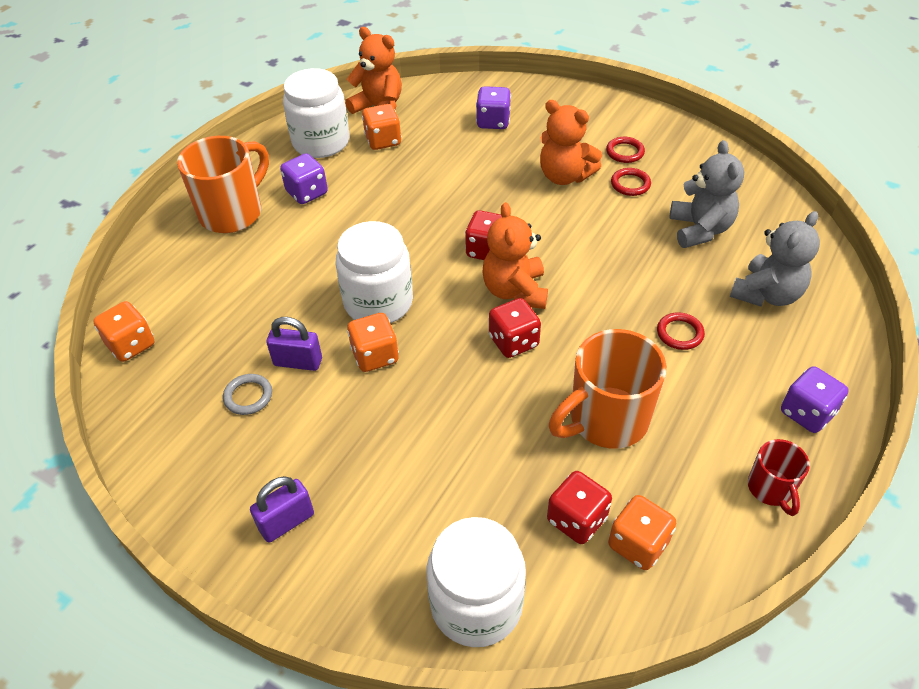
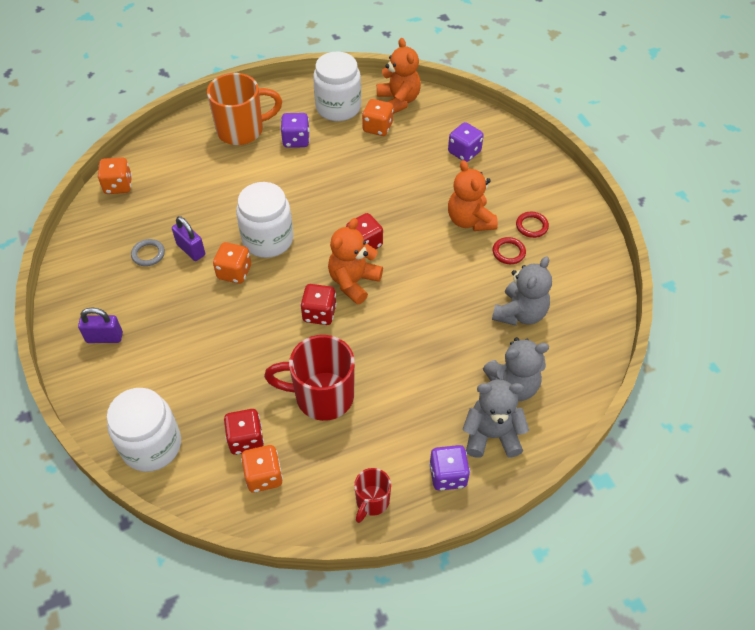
camera: 35 degrees right, 5 degrees up
(606, 420) = (321, 396): orange mug -> red mug
(679, 333) = (425, 373): red ring -> none
(800, 350) = (491, 435): none -> grey teddy bear

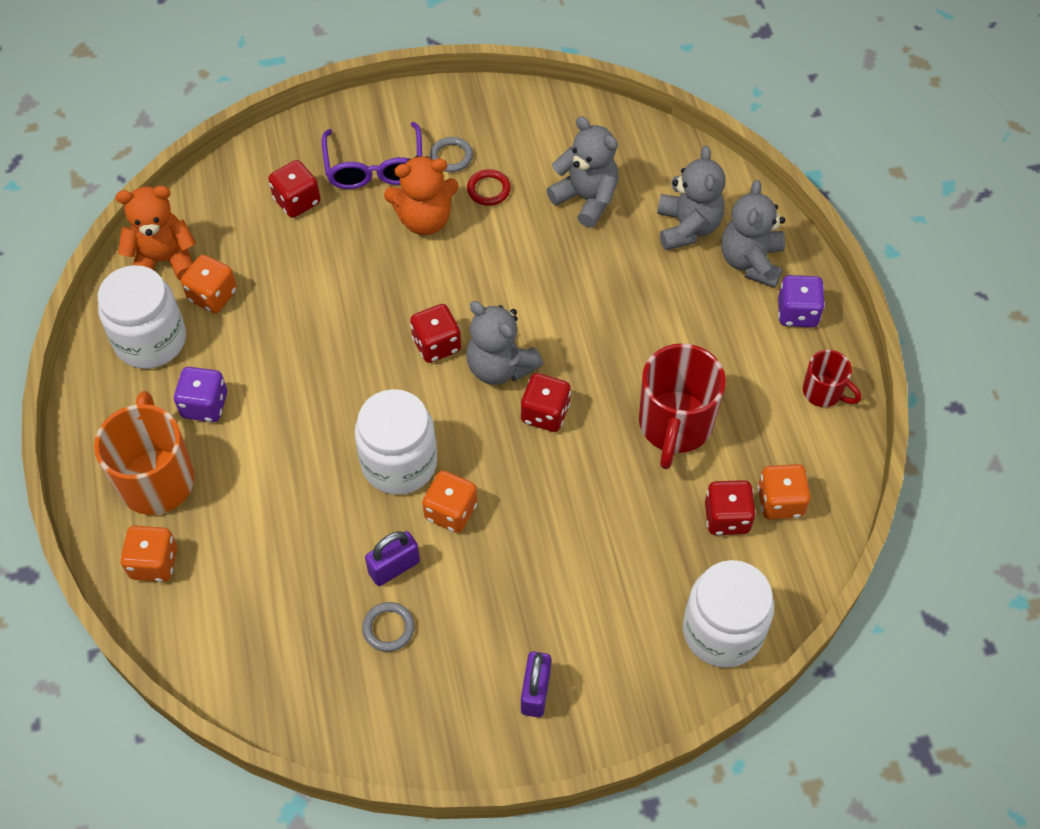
camera: 80 degrees left, 5 degrees up
(118, 185) = (228, 672): orange dice -> orange dice (154, 563)
(353, 282) = (500, 367): orange teddy bear -> grey teddy bear
(464, 152) = (297, 201): purple dice -> red dice
(506, 186) = (374, 168): none -> purple glasses
(531, 226) = (451, 157): red ring -> grey ring

